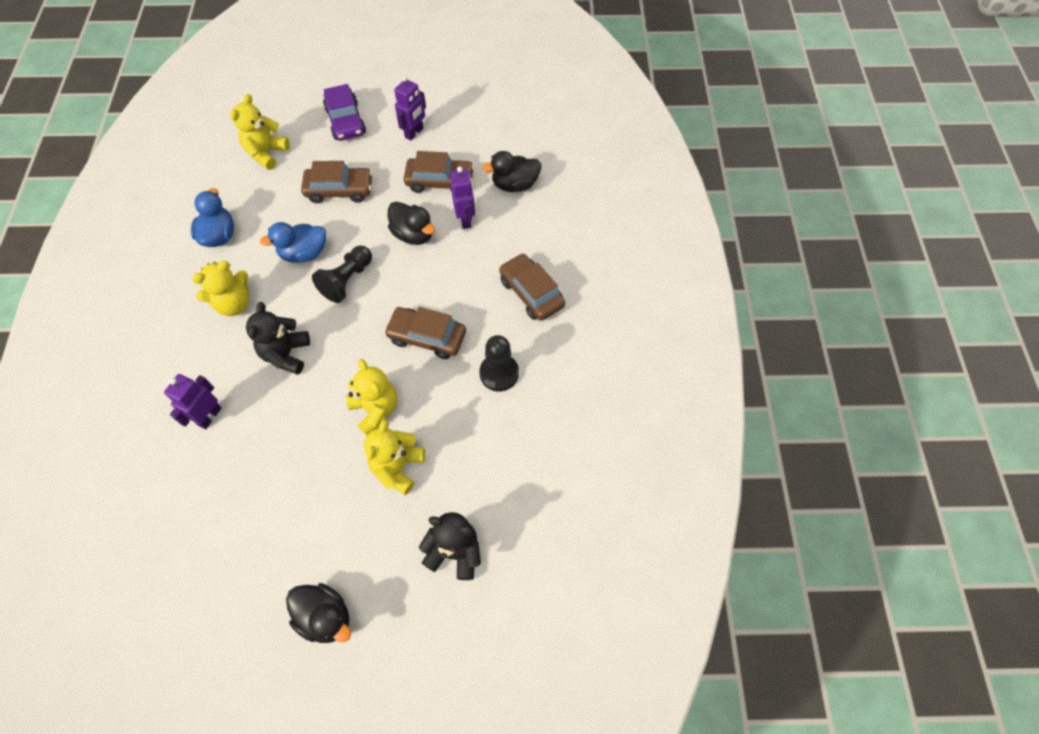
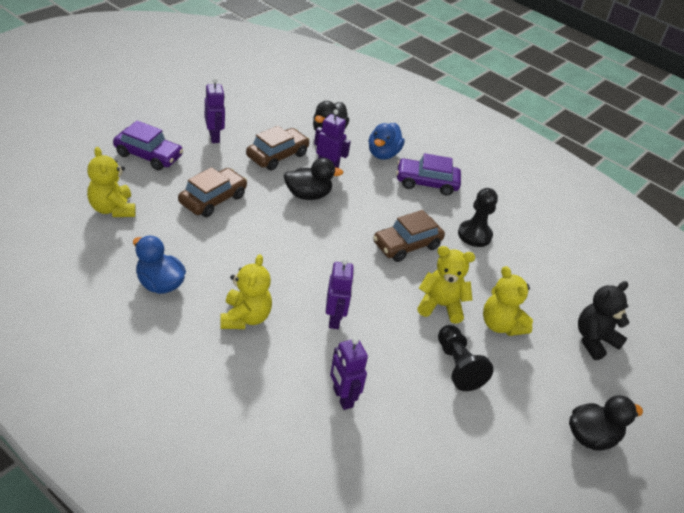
camera: 55 degrees left, 20 degrees down
(286, 354) = (334, 319): black teddy bear -> purple robot
(304, 253) = (248, 252): blue duck -> blue duck (383, 154)
(347, 280) = (306, 248): black pawn -> black pawn (457, 366)
(531, 293) = (426, 183): brown car -> purple car

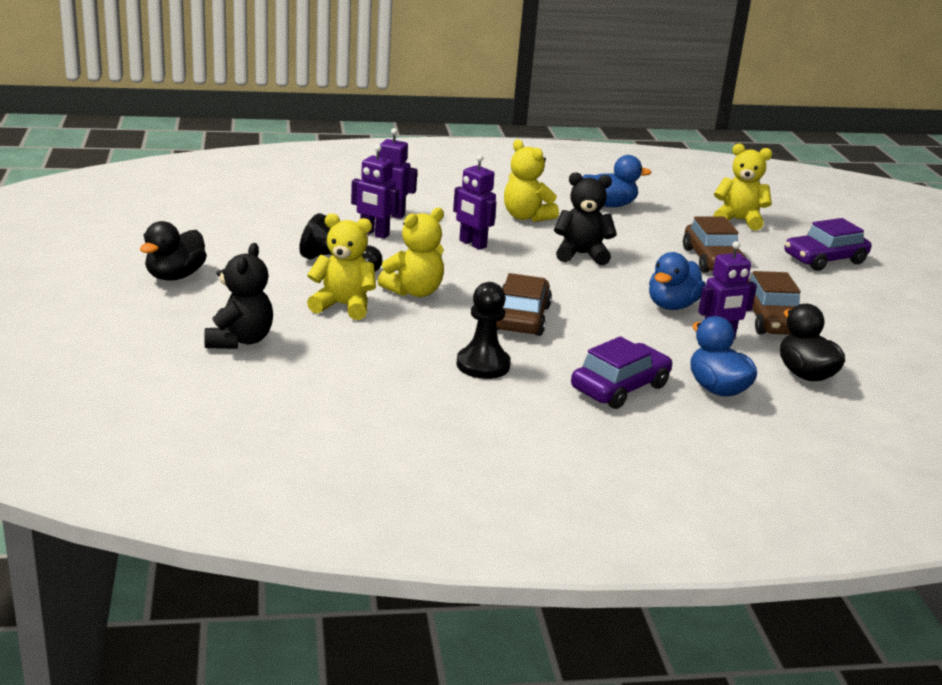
camera: 135 degrees right, 15 degrees down
(214, 137) = (841, 301): purple robot -> purple robot (374, 234)
(281, 259) = (581, 254): none -> black teddy bear
(308, 195) = (672, 305): black duck -> blue duck

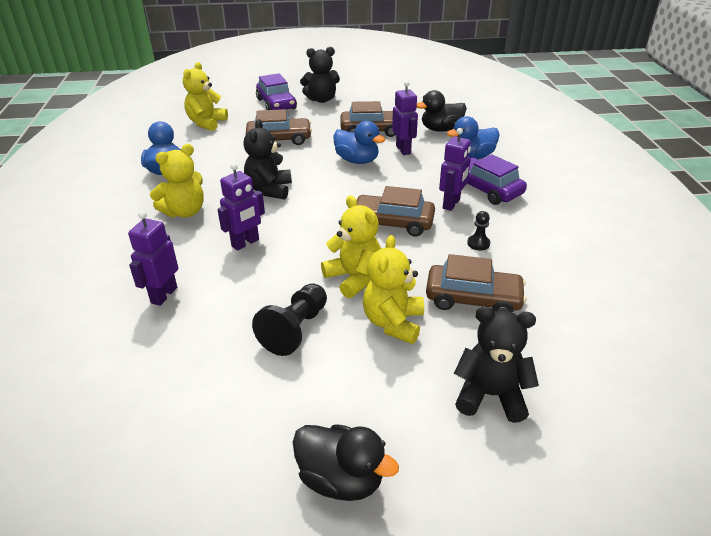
camera: 85 degrees left, 10 degrees up
(374, 234) = (217, 306): purple robot -> purple robot (451, 204)
(377, 349) = (473, 299): none -> brown car
(483, 365) = (478, 243): black pawn -> black pawn, size x0.53
(861, 289) = (321, 100): none -> black teddy bear

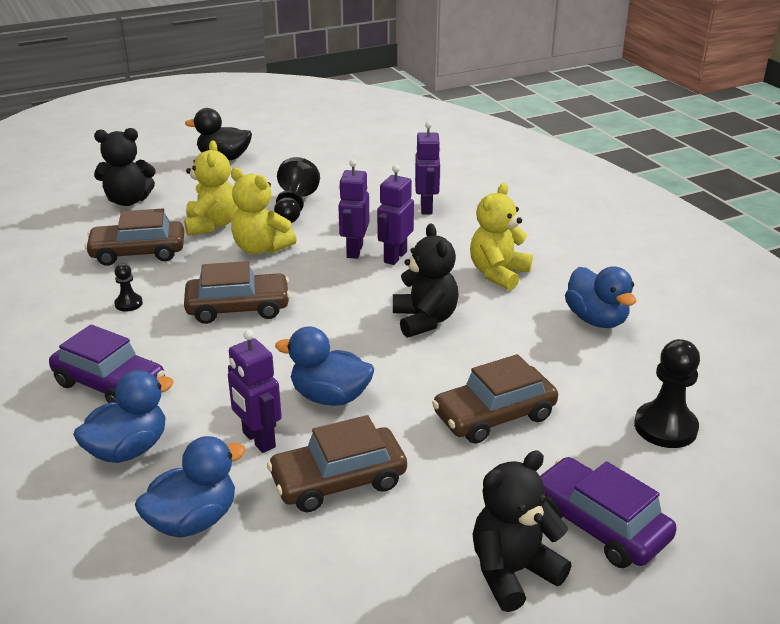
camera: 160 degrees right, 5 degrees down
(206, 123) = (665, 427): yellow teddy bear -> black pawn
(441, 129) = (193, 520): black duck -> blue duck
(451, 204) = (163, 349): purple robot -> purple robot (354, 251)

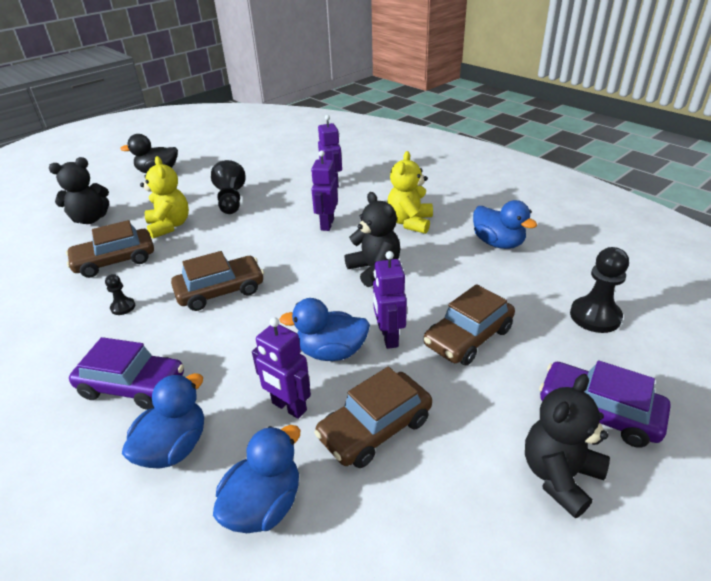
camera: 15 degrees left, 5 degrees up
(261, 248) = (218, 237): yellow teddy bear -> none
(354, 251) = (293, 225): purple robot -> purple robot (389, 337)

